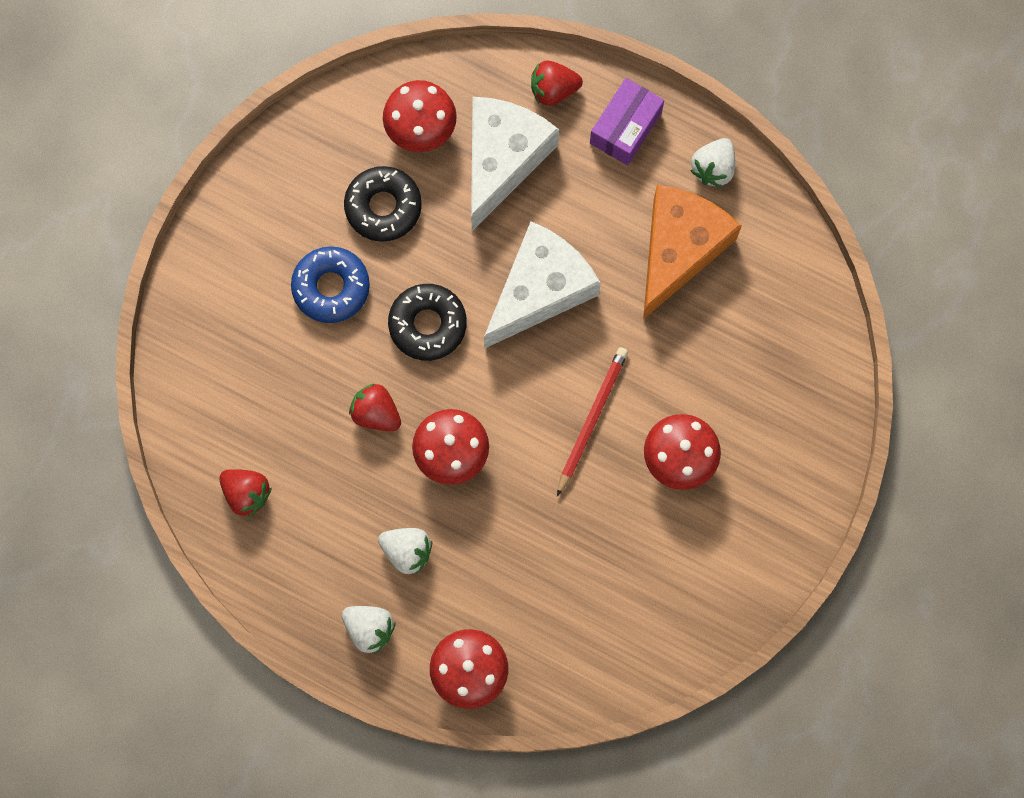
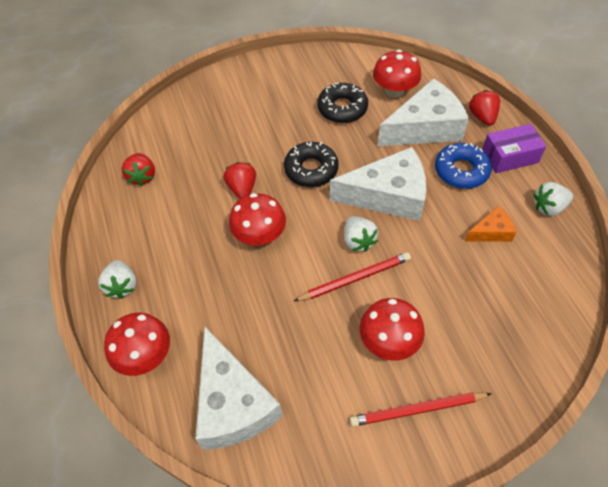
camera: 45 degrees right, 20 degrees down
(331, 287) = (281, 122): blue donut -> blue donut (461, 171)
(407, 551) = (184, 264): white strawberry -> white strawberry (358, 241)
(553, 90) = (482, 117): red strawberry -> red strawberry turned 45 degrees clockwise
(594, 639) = (232, 403): none -> white cheese
(679, 249) = (491, 232): orange cheese -> orange cheese, size x0.49
(756, 502) = (417, 410): none -> red pencil

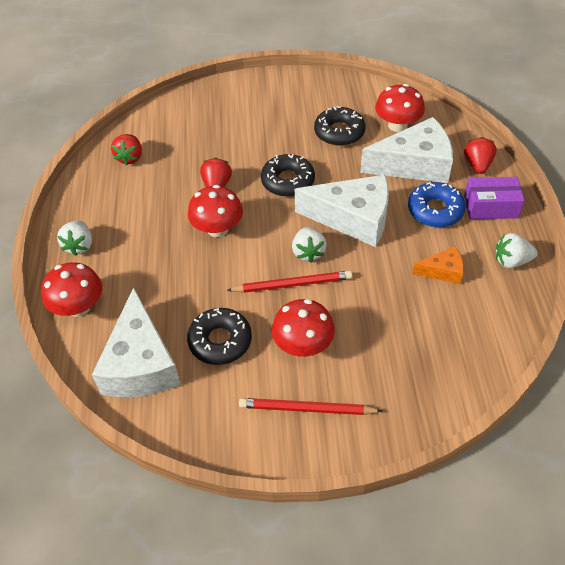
camera: 15 degrees right, 5 degrees down
(305, 358) = (220, 341): none -> black donut

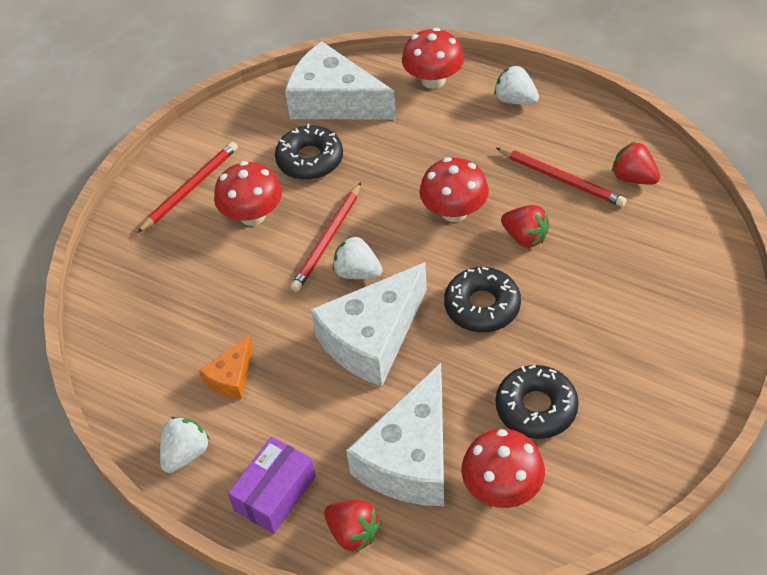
camera: 125 degrees right, 0 degrees up
(151, 189) = (562, 179): none -> red pencil
(435, 210) = (318, 428): blue donut -> none

